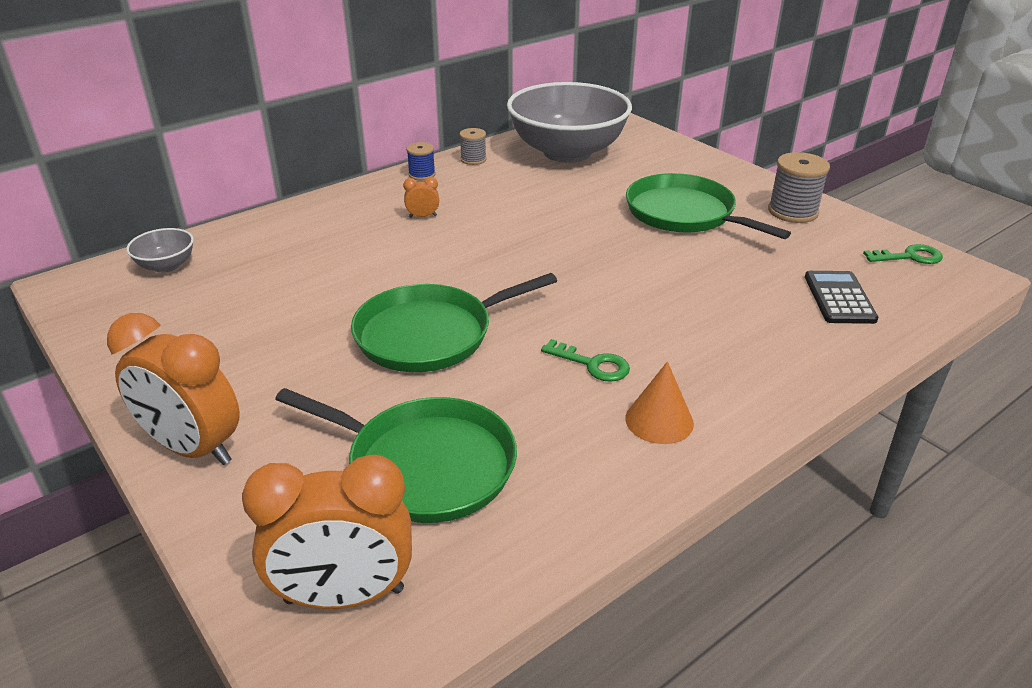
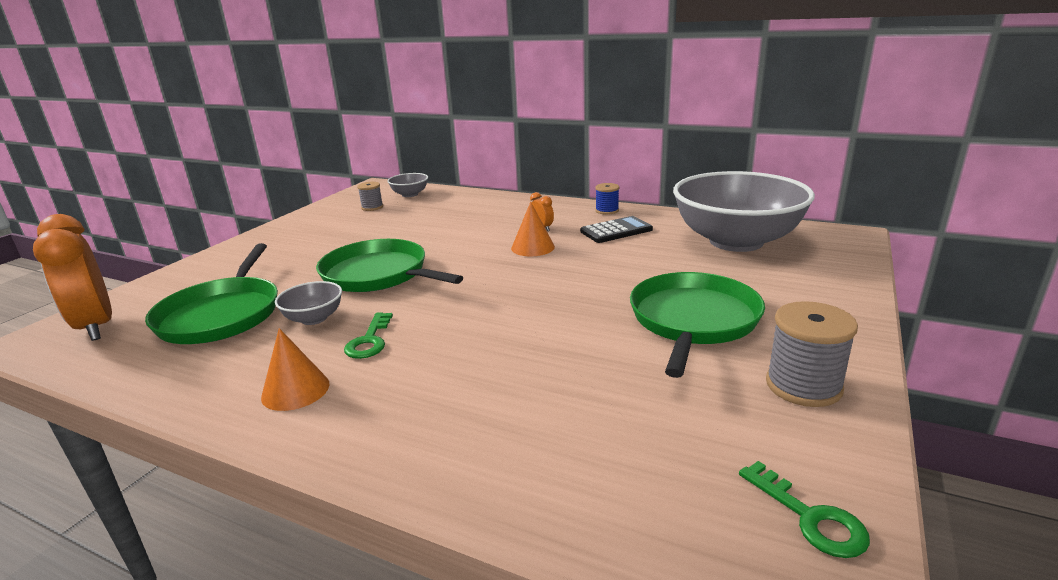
camera: 65 degrees right, 10 degrees down
(193, 448) = (232, 253): orange clock -> none
(467, 234) = (532, 247): none -> orange cone
(473, 159) = (659, 217): grey spool -> grey spool (372, 207)
(507, 393) = (314, 318): none -> grey bowl
(839, 298) = (608, 462): black calculator -> black calculator (616, 231)

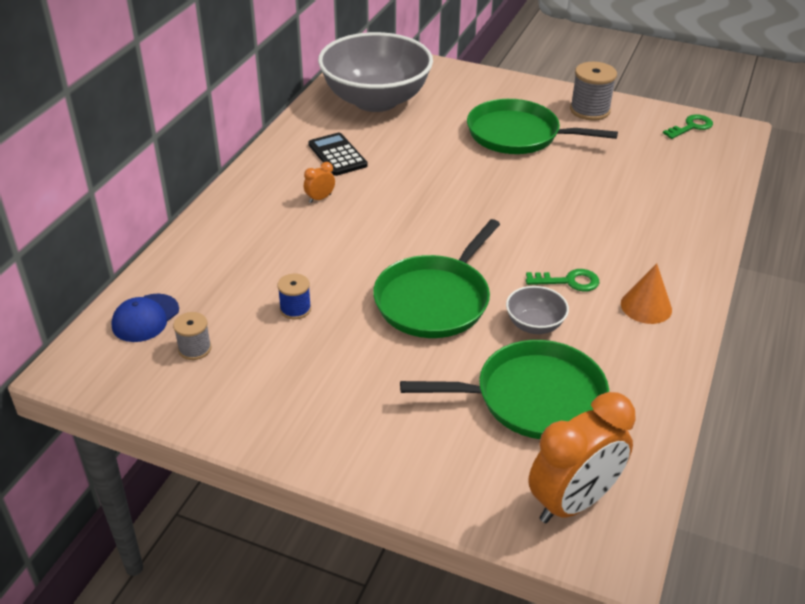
camera: 95 degrees left, 15 degrees up
(410, 194) = (145, 318): grey bowl -> blue cap
(532, 247) = (373, 203): orange cone -> none
(607, 210) = (275, 157): blue spool -> blue spool (295, 309)

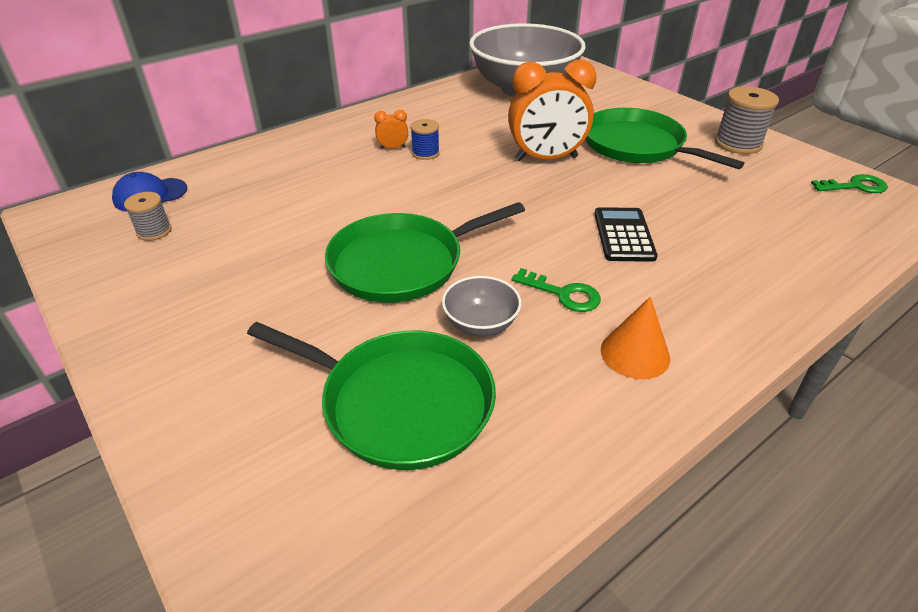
camera: 30 degrees right, 0 degrees up
(295, 309) = (269, 228): blue spool -> blue spool (425, 153)
(337, 155) = (445, 120): black calculator -> black calculator (623, 235)
(572, 502) = (317, 556): orange clock -> orange clock (546, 159)

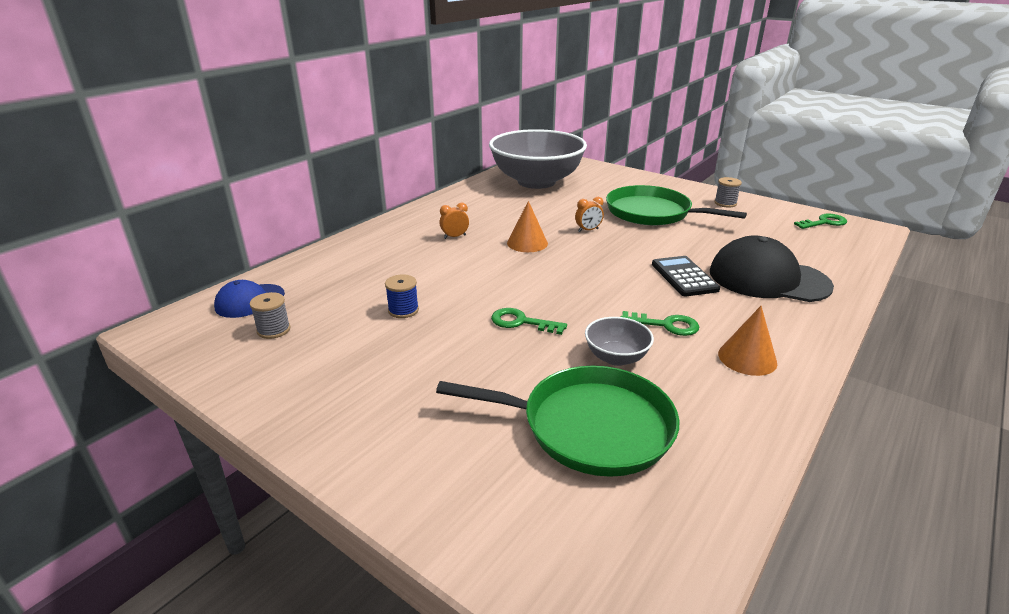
camera: 15 degrees left, 10 degrees down
(402, 263) = (521, 322): green pan -> green key
(425, 153) = (485, 237): blue spool -> blue spool (403, 310)
(467, 166) = (527, 243): none -> orange cone
(546, 159) = (588, 230): orange clock -> orange clock, size x0.42
(728, 253) = (768, 279): none -> black cap
(738, 143) = (725, 203): grey spool -> grey spool, size x0.59

